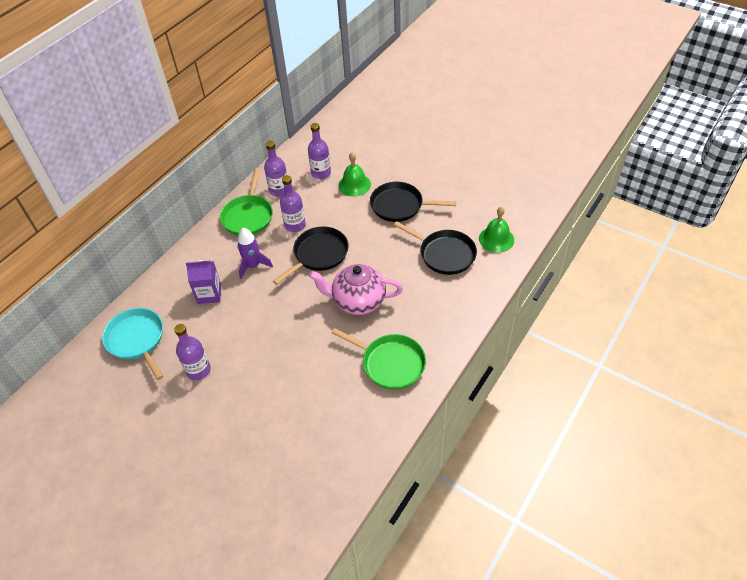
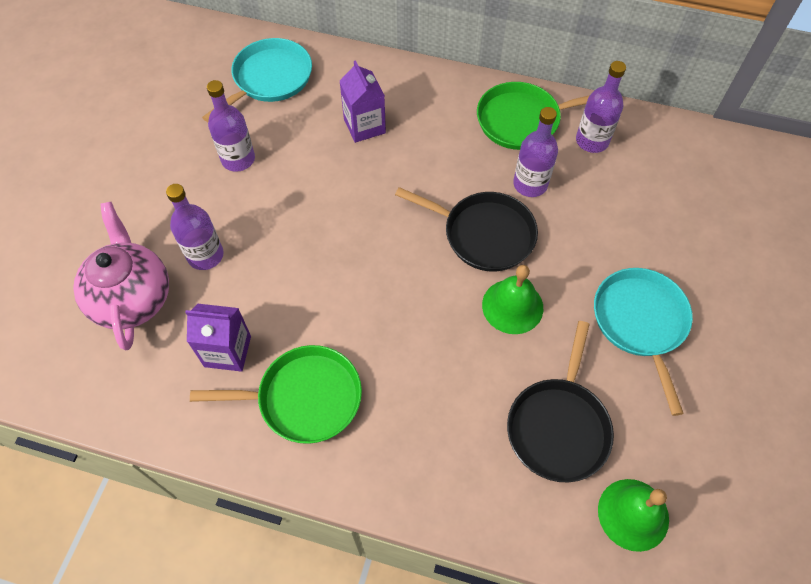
camera: 70 degrees right, 10 degrees up
(253, 266) = (431, 158): purple rocket -> none
(321, 173) = (657, 183): purple bottle -> purple bottle (205, 255)
(345, 399) = (227, 351): none -> purple carton
(354, 184) = (656, 239): green bell -> green bell (512, 306)
(358, 301) = (411, 317): pink teapot -> pink teapot (132, 298)
(390, 363) = (304, 398): green pan -> green pan turned 105 degrees counterclockwise
(399, 206) = (640, 322): black pan -> turquoise pan

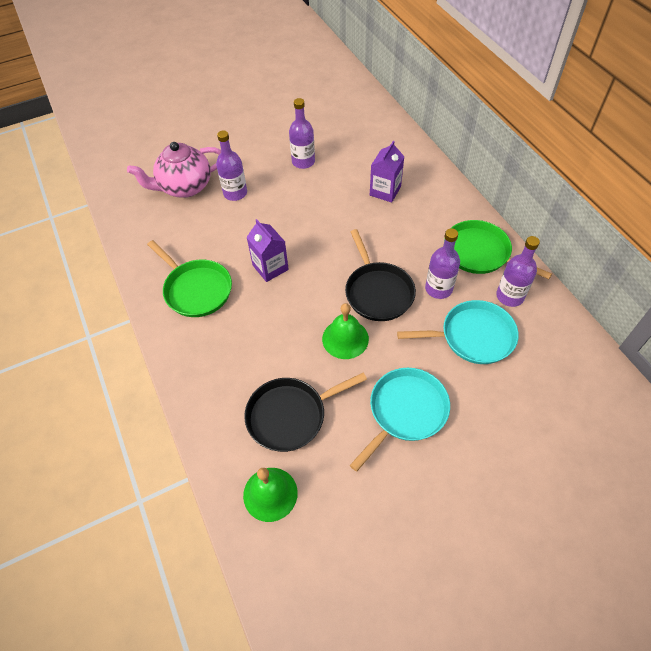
camera: 50 degrees right, 5 degrees down
(132, 298) = (185, 187): pink teapot -> pink teapot turned 150 degrees counterclockwise
(227, 351) = (192, 241): purple carton -> purple carton (270, 267)
(270, 79) = (366, 135): turquoise pan -> turquoise pan (473, 336)

